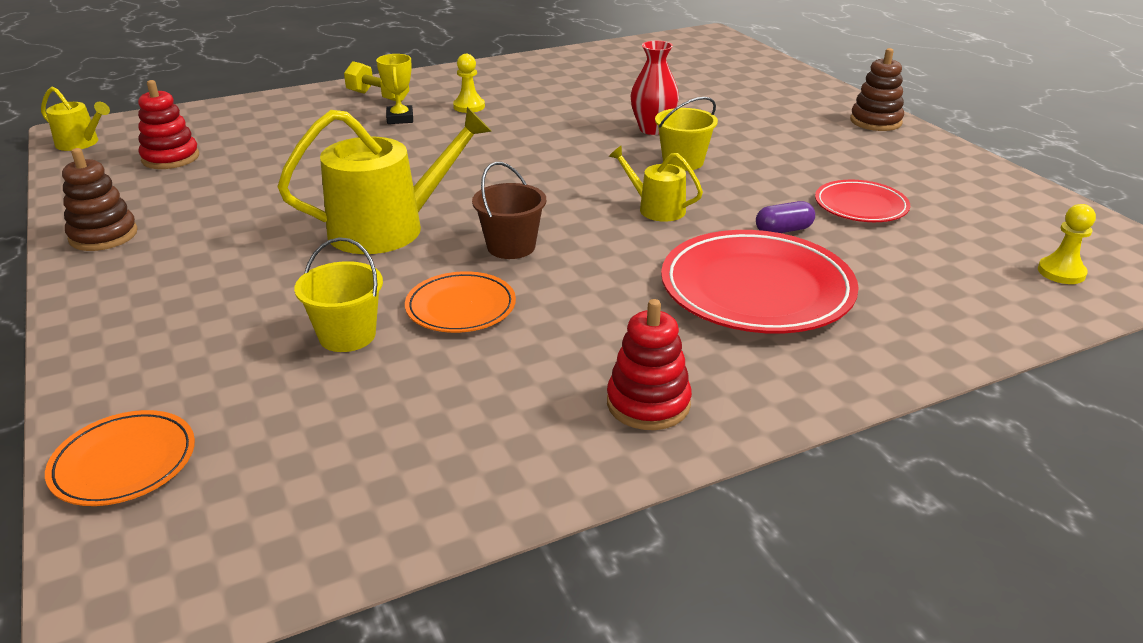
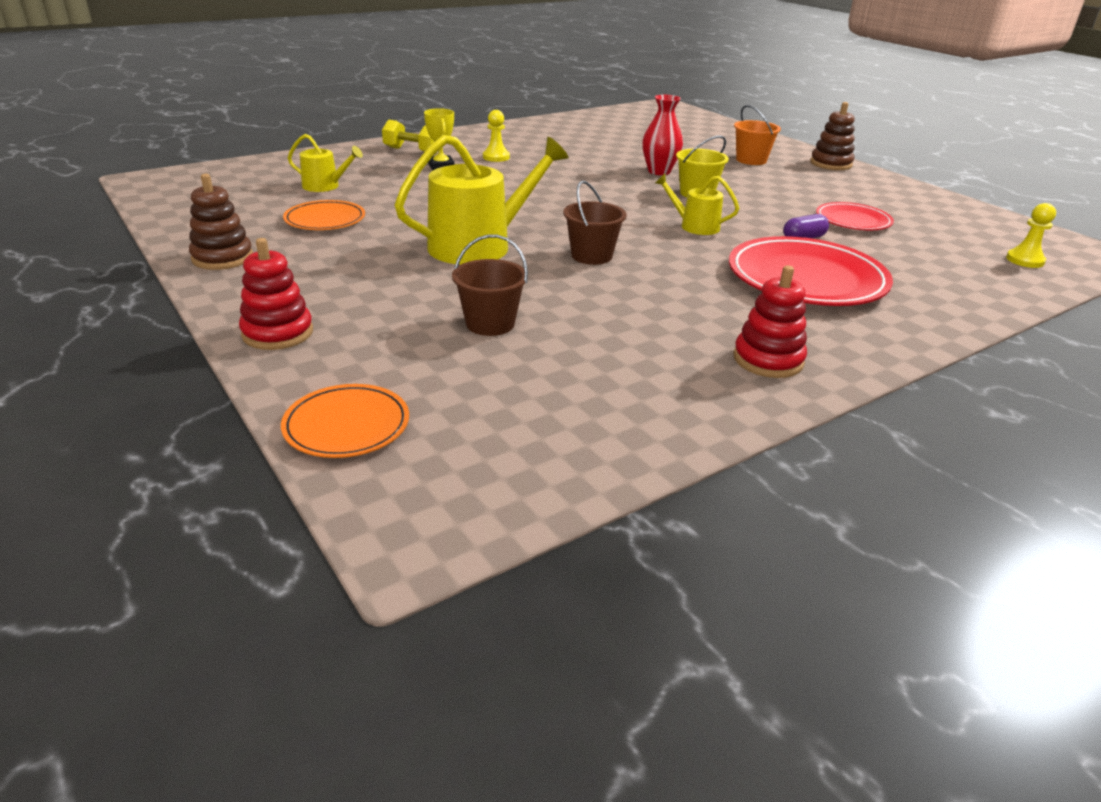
camera: 10 degrees left, 0 degrees up
(81, 143) = (157, 189): yellow watering can -> yellow watering can (325, 186)
(170, 158) = (250, 198): red stacking toy -> red stacking toy (278, 333)
(347, 335) = (490, 324): yellow bucket -> brown bucket
(461, 307) = (575, 300): orange plate -> orange plate (325, 220)
(775, 114) = (751, 160): none -> orange bucket

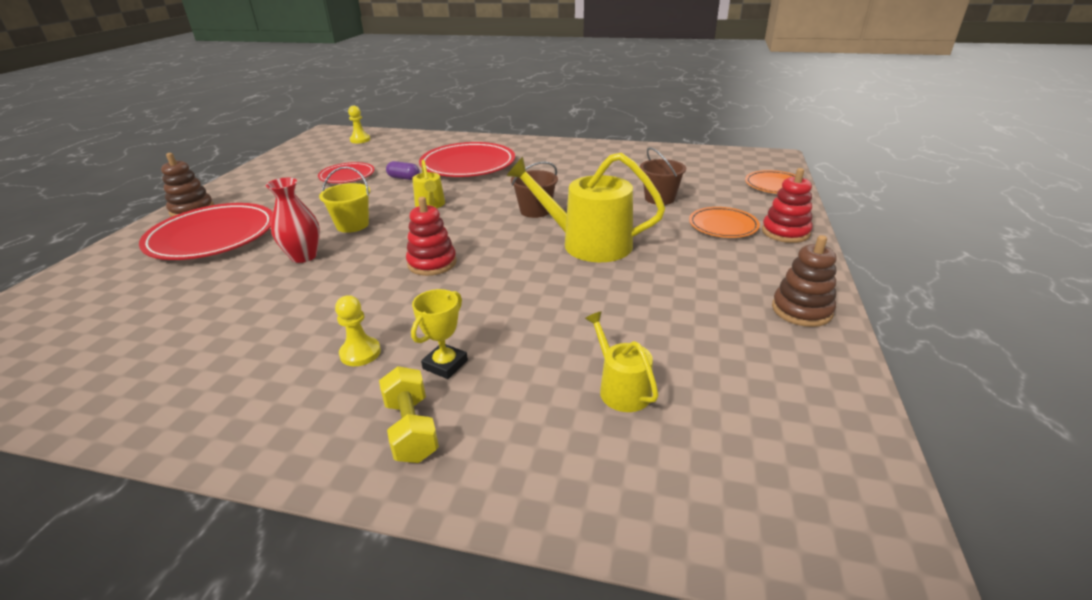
camera: 130 degrees left, 0 degrees up
(325, 220) = (675, 323): orange plate -> orange plate (723, 226)
(751, 160) = (212, 237): orange bucket -> red plate
(768, 360) = (569, 152): red stacking toy -> red stacking toy (432, 263)

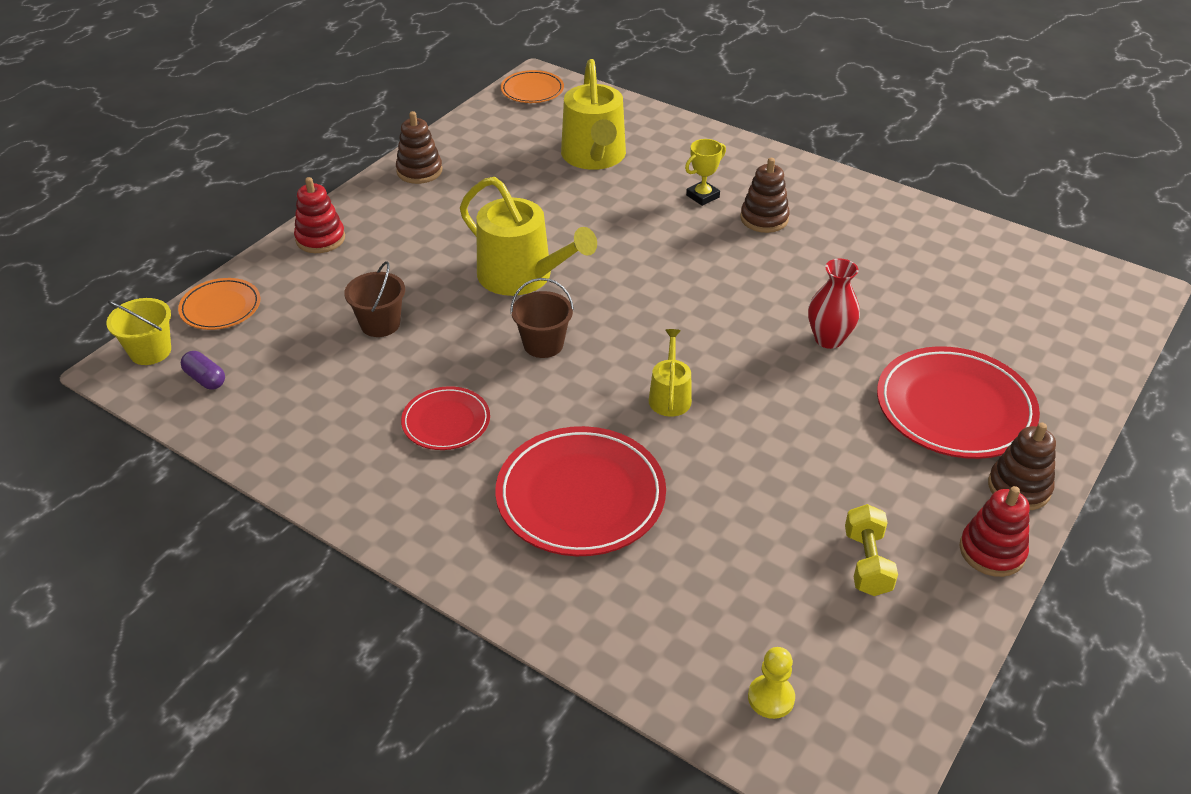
camera: 160 degrees left, 10 degrees up
(347, 176) = (791, 523): red plate -> red plate (446, 422)
(352, 225) = (776, 381): yellow bucket -> yellow bucket (150, 351)
(360, 353) = (764, 219): yellow pawn -> brown stacking toy
(404, 178) = (696, 484): purple capsule -> purple capsule (205, 379)
(411, 429) = (732, 166): yellow dumbbell -> yellow dumbbell (866, 563)
(432, 263) = (691, 292): red stacking toy -> red stacking toy (992, 551)
(621, 388) = (594, 157): yellow watering can -> yellow watering can, size x1.93
(723, 226) = (366, 263): orange plate -> orange plate (532, 90)

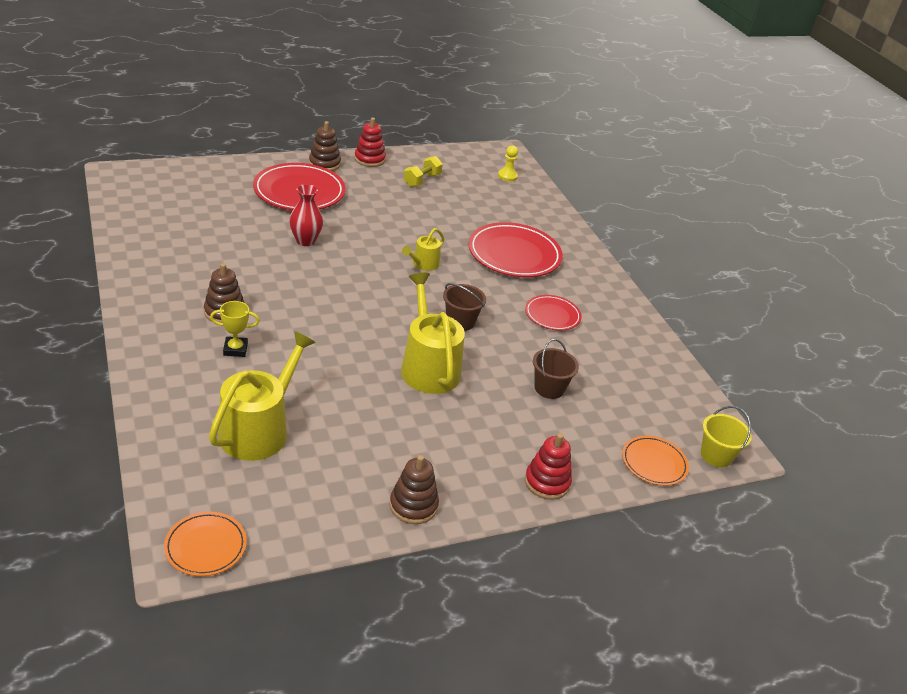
camera: 150 degrees left, 5 degrees down
(205, 379) = (683, 415): purple capsule -> none

